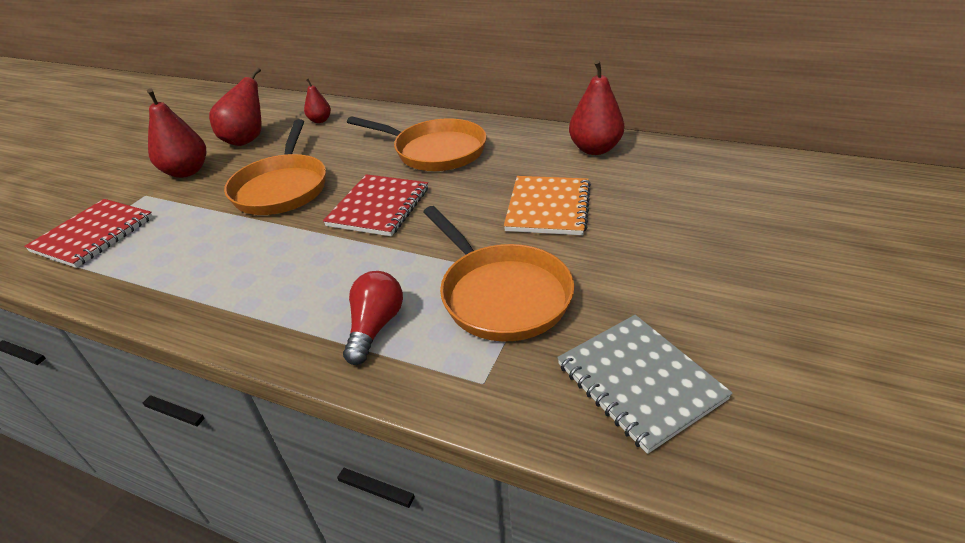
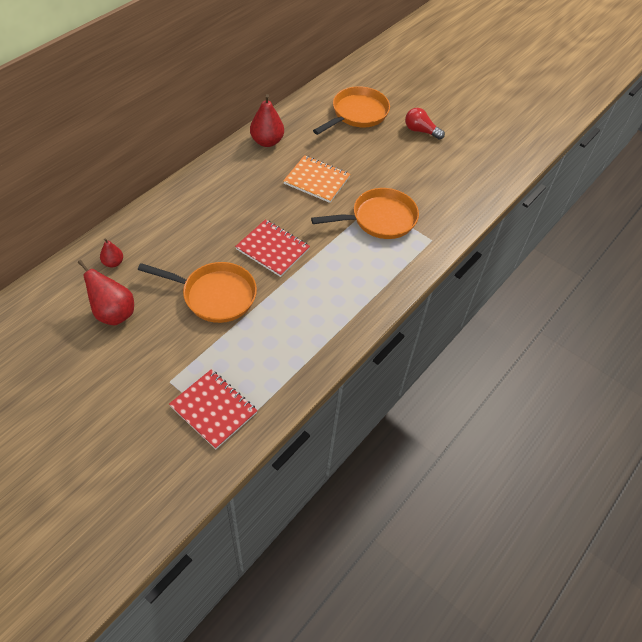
camera: 80 degrees left, 15 degrees up
(187, 172) = (146, 355): red pear -> none
(375, 327) = (382, 268): red light bulb -> red light bulb (421, 131)
(435, 151) = (218, 209): orange pan -> orange pan (357, 114)
(639, 382) = (448, 196): grey notebook -> none

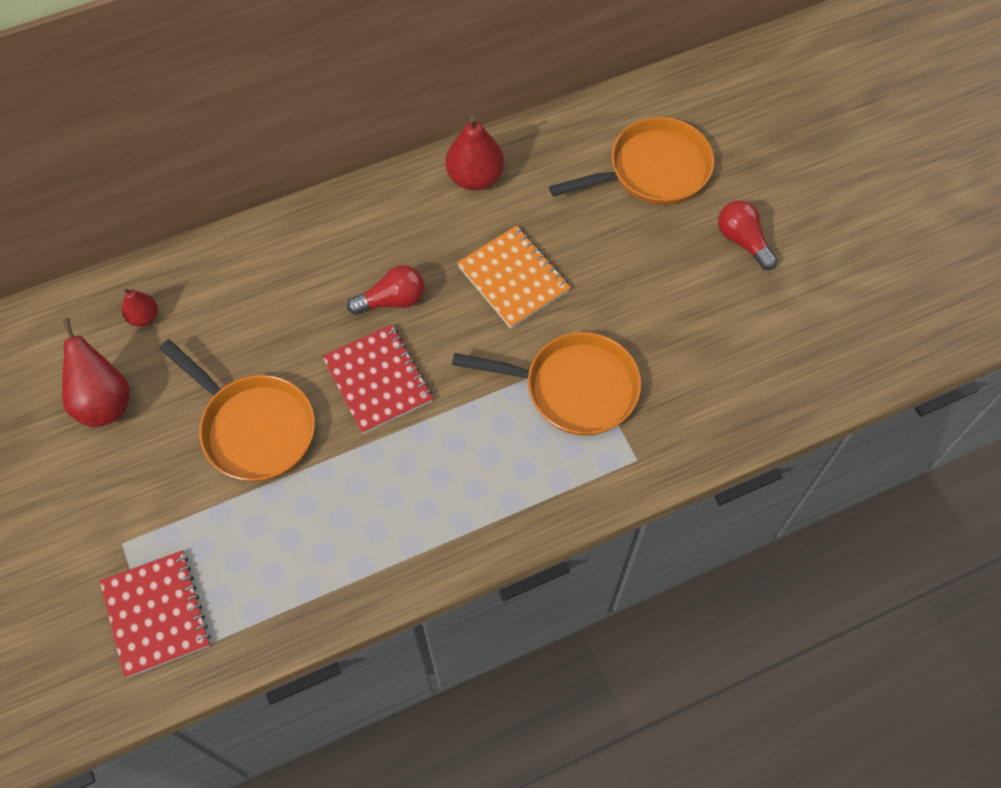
camera: 30 degrees right, 10 degrees up
(257, 210) = (392, 300): none -> red light bulb

